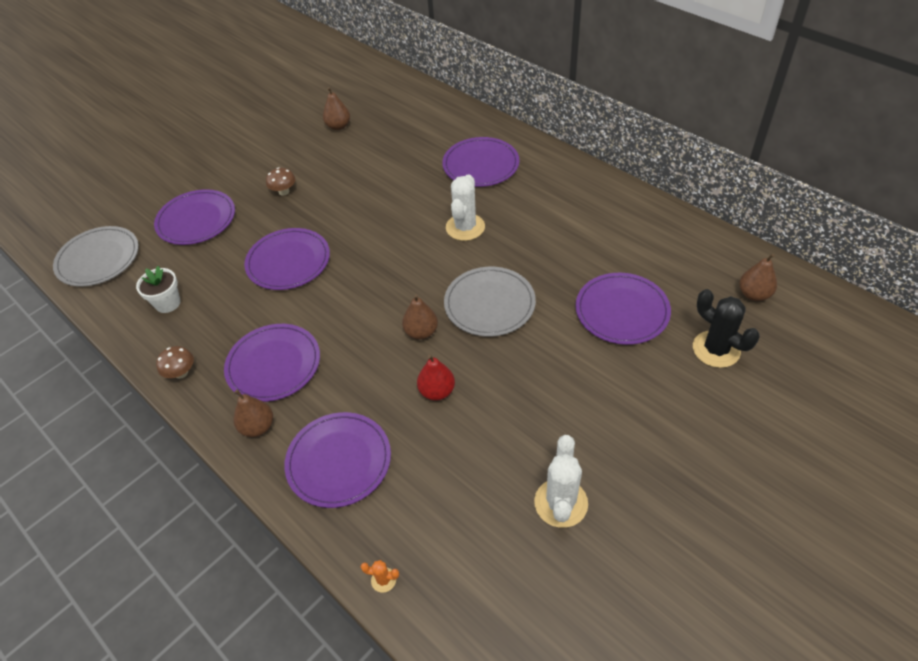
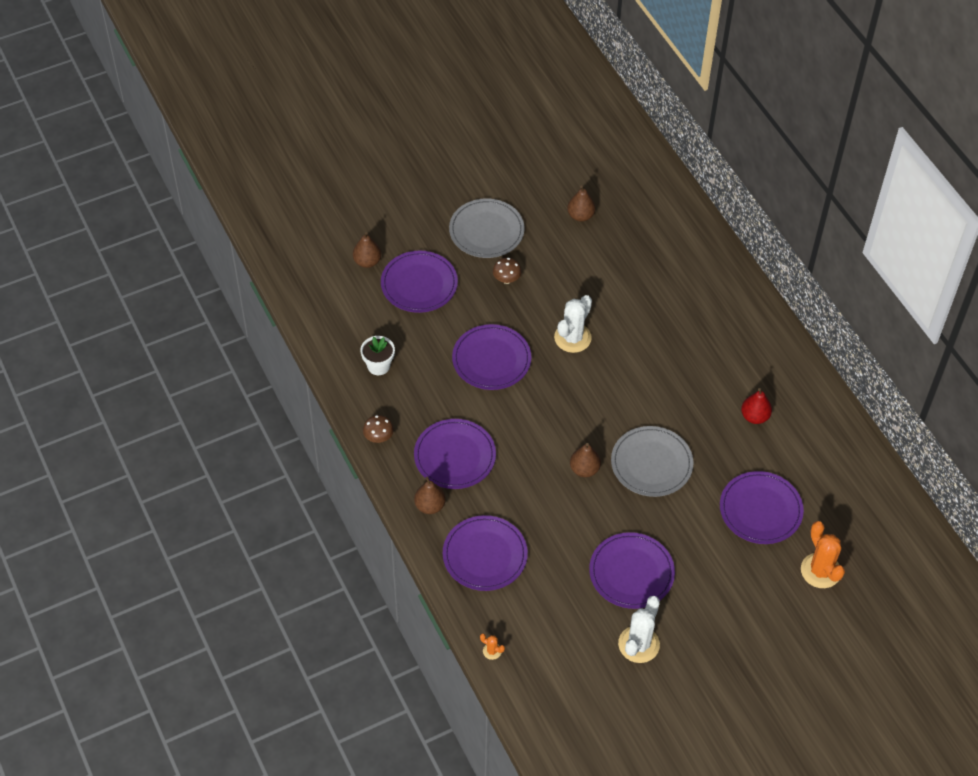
camera: 15 degrees right, 5 degrees up
(98, 259) = (325, 297): grey plate -> grey plate (486, 231)
(437, 391) = (579, 526): red pear -> red pear (754, 416)
(465, 227) = (660, 379): white cactus -> white cactus (572, 338)
(480, 165) = (702, 313): purple plate -> purple plate (631, 572)
(716, 349) = (820, 571): black cactus -> orange cactus
(754, 294) = (881, 534): brown pear -> brown pear (367, 261)

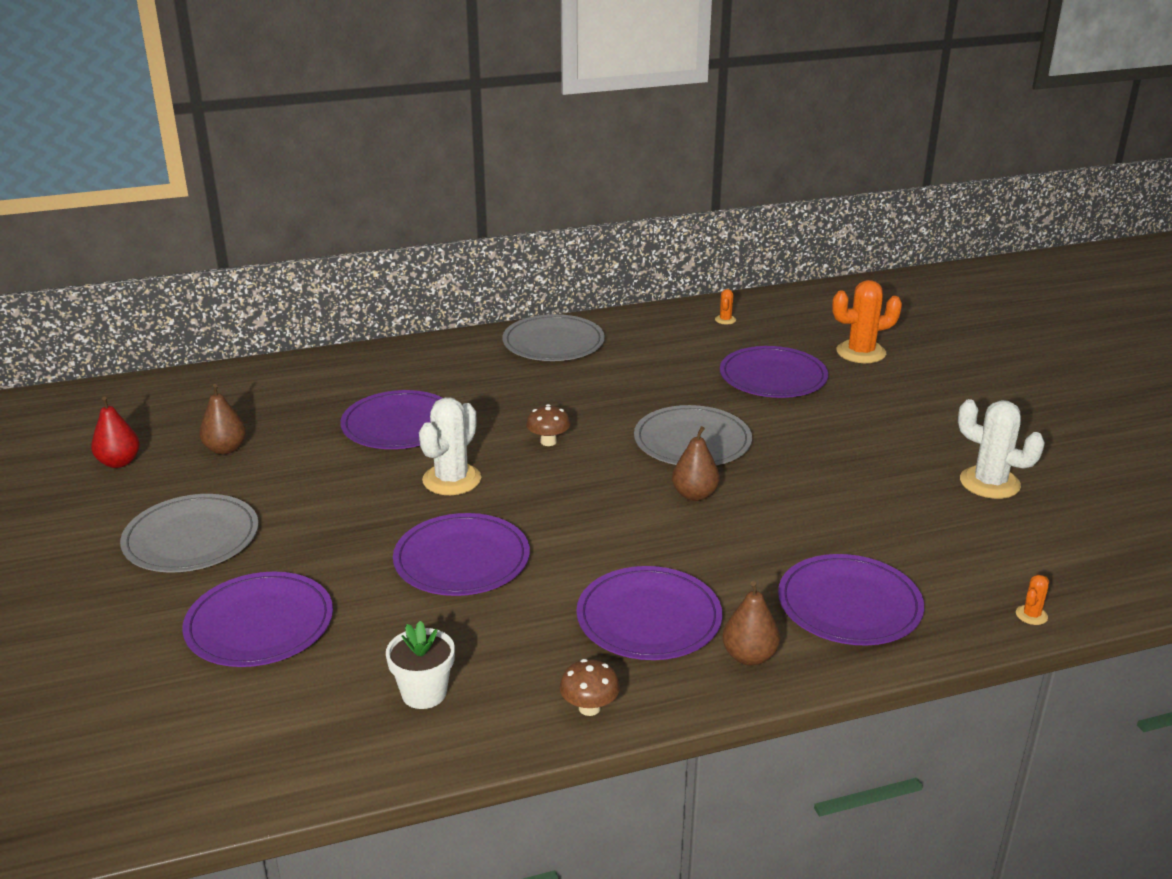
camera: 80 degrees left, 25 degrees down
(367, 261) = (165, 686): brown pear -> none
(506, 279) = (306, 528): brown mushroom -> brown mushroom (548, 441)
(572, 338) = (452, 480): white cactus -> white cactus turned 75 degrees clockwise
(631, 572) = (873, 476): purple plate -> purple plate (399, 425)
(754, 416) = (632, 364): red pear -> red pear (119, 462)
(775, 362) = (553, 342): none -> grey plate
(851, 473) = (725, 320): none -> orange cactus

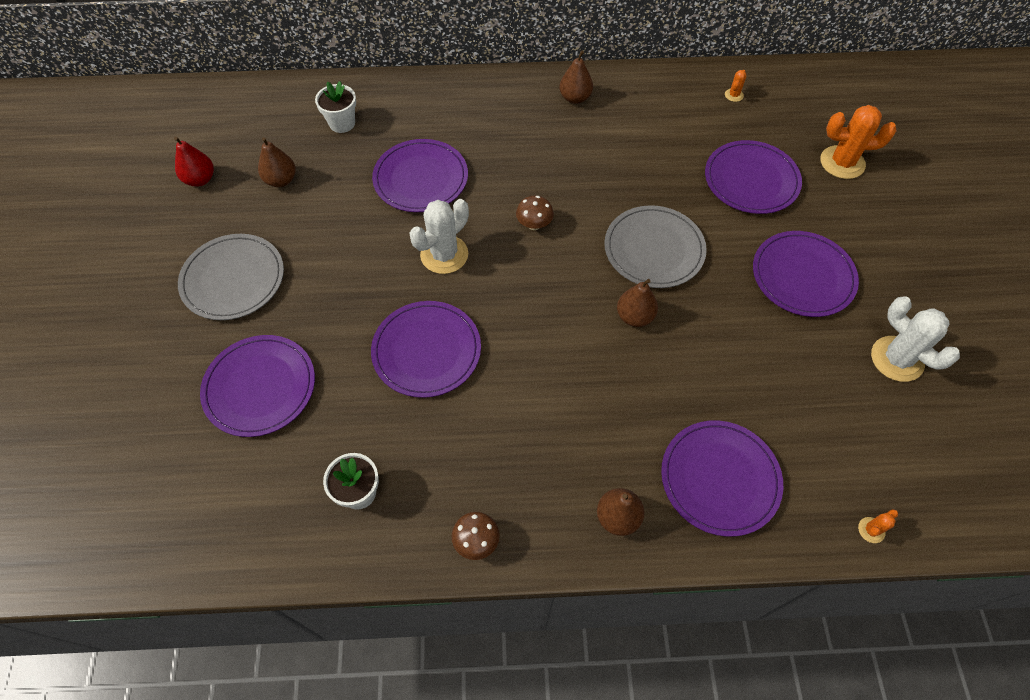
camera: 15 degrees right, 30 degrees up
(286, 395) = (342, 123): none -> white flower pot
(553, 342) = (575, 98): grey plate -> brown pear
(649, 618) = (552, 453): purple plate -> purple plate (803, 276)

